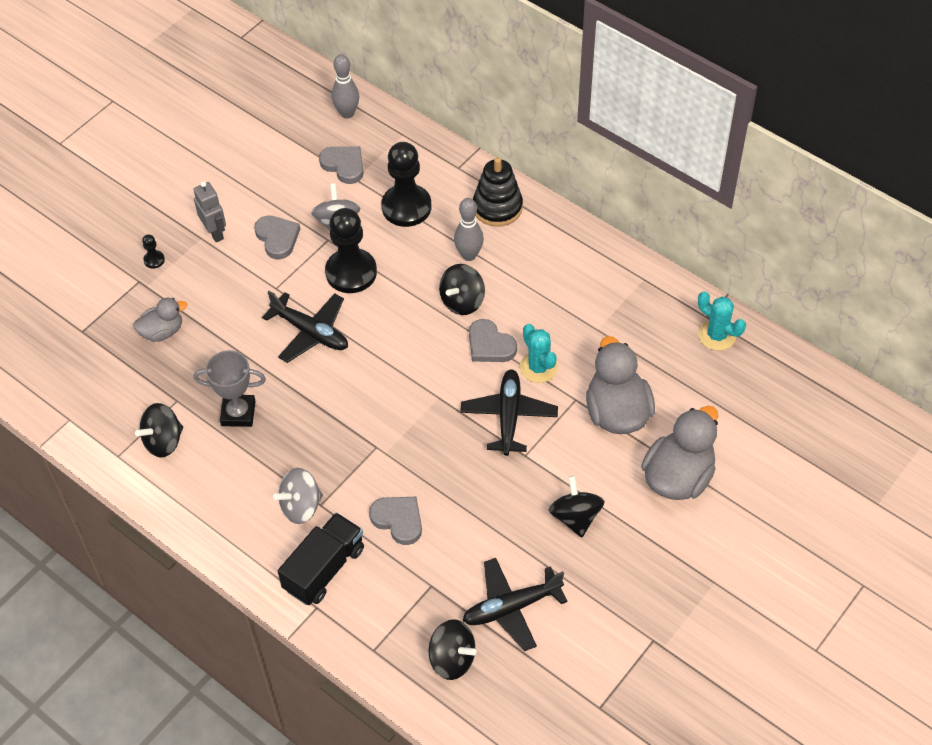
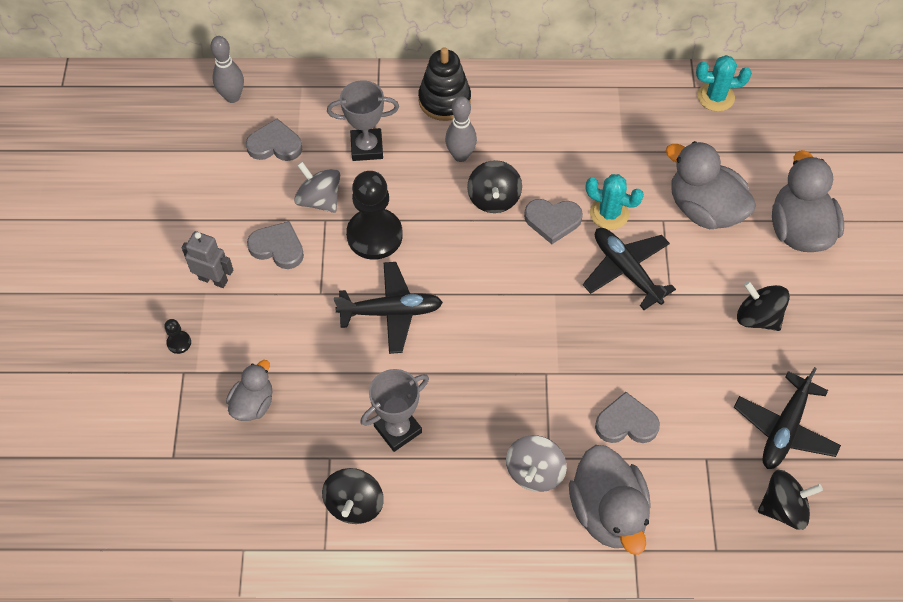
camera: 40 degrees left, 5 degrees up
(324, 569) = (608, 512): black truck -> grey duck
(406, 207) = (367, 147): black pawn -> grey trophy

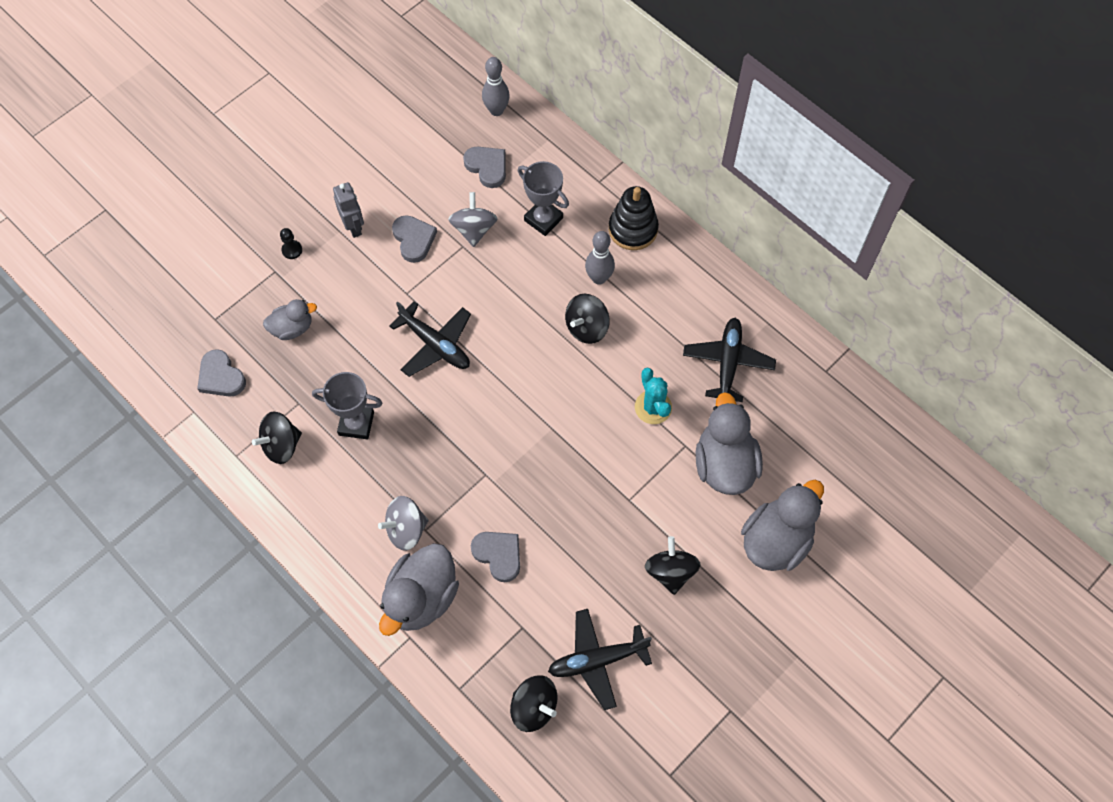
camera: 45 degrees right, 5 degrees up
(374, 235) = (481, 284): black pawn -> none
(552, 221) = (608, 378): grey heart -> grey heart (221, 377)
(626, 270) = (618, 456): black plane -> black plane (727, 363)
(716, 97) = (833, 392): turquoise cactus -> none

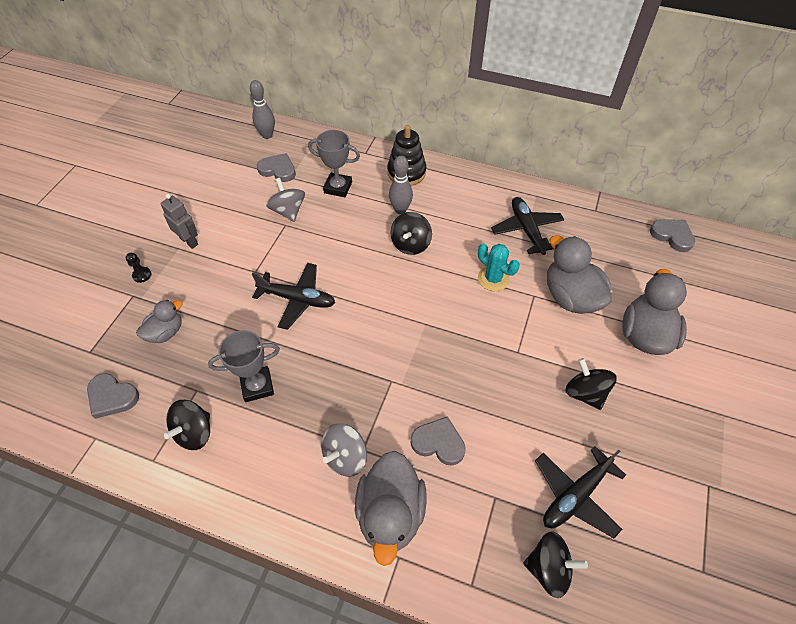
camera: 25 degrees left, 10 degrees down
(414, 239) = (243, 233): grey heart -> grey heart (672, 236)

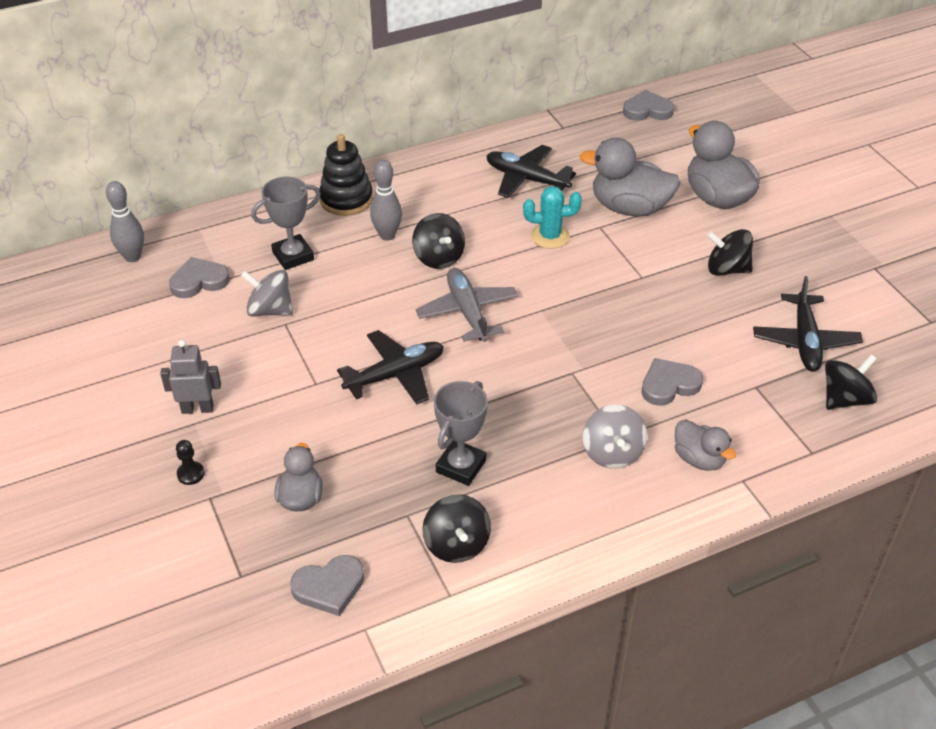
camera: 45 degrees left, 10 degrees down
(383, 291) = (467, 312): none -> grey plane
(390, 513) = (699, 459): grey duck -> grey duck, size x0.58

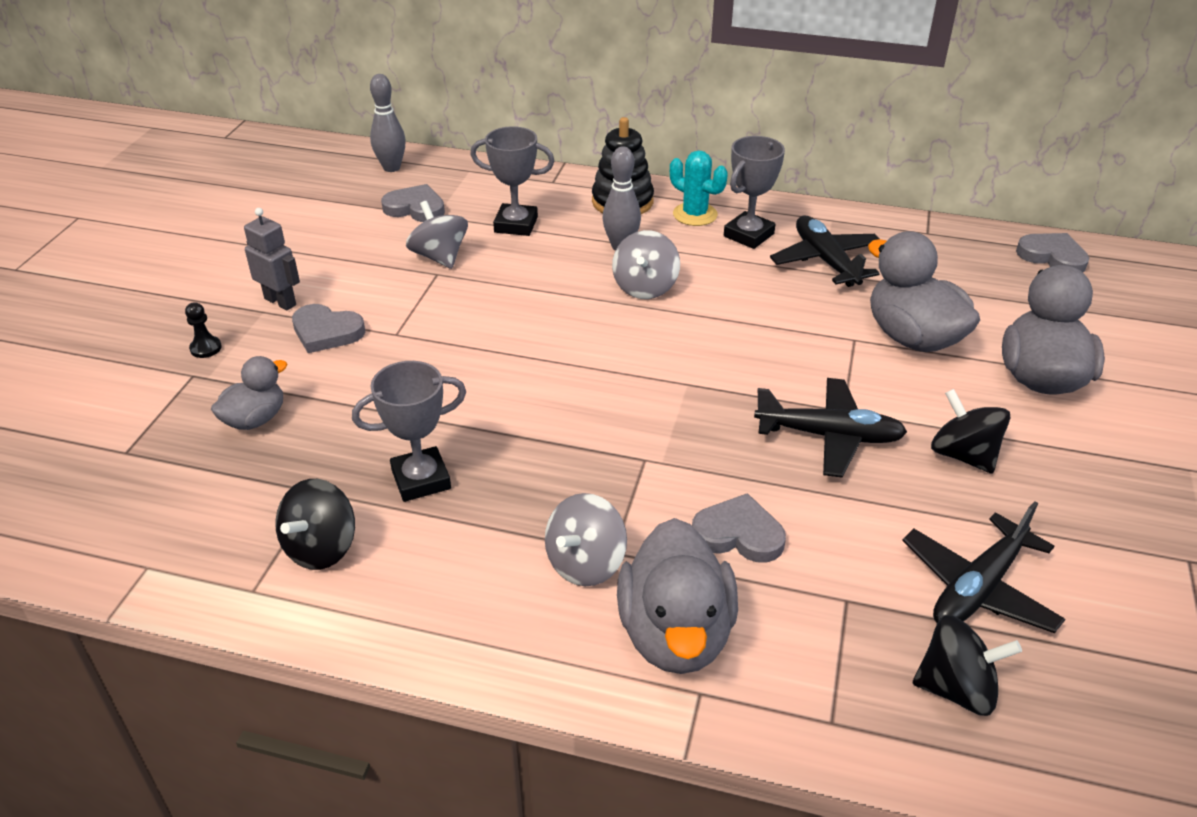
camera: 40 degrees right, 5 degrees down
(329, 587) = (171, 509): grey heart -> grey heart (326, 332)
(395, 374) = (472, 364): black plane -> black plane (829, 436)
(438, 257) = (645, 287): black spinning top -> grey spinning top
(459, 183) = (748, 235): none -> grey trophy
(467, 312) = (610, 347): grey plane -> none
(550, 236) = (785, 322): turquoise cactus -> turquoise cactus (695, 214)
(699, 459) = (675, 634): grey duck -> grey duck, size x1.74

